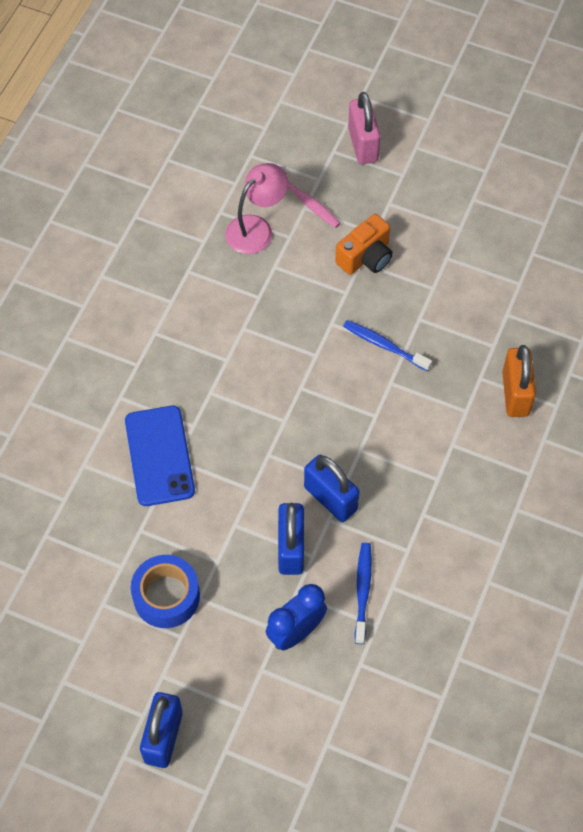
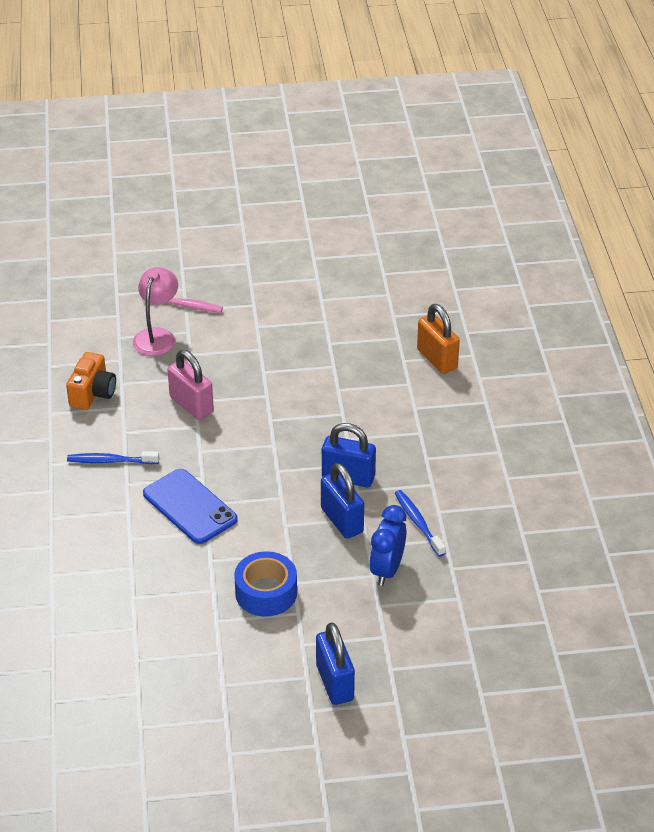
camera: 30 degrees left, 20 degrees down
(363, 144) = (202, 255): pink padlock -> pink padlock (191, 405)
(365, 257) = (258, 322): orange camera -> orange camera (93, 393)
(384, 346) = (316, 369): blue toothbrush -> blue toothbrush (111, 461)

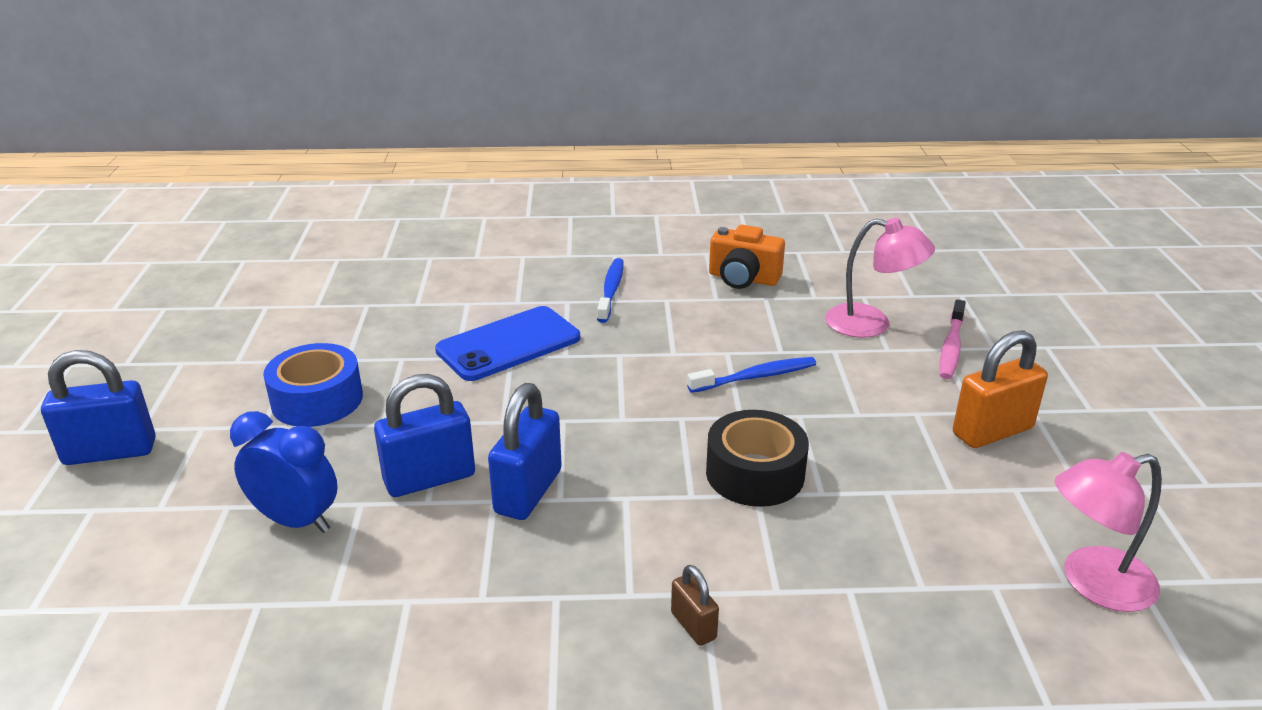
camera: 95 degrees right, 10 degrees down
(191, 405) = (717, 349): pink padlock -> none
(320, 390) = (755, 473): none -> black tape
(386, 286) = (1092, 583): none -> pink lamp
(418, 523) = (387, 569): blue toothbrush -> blue toothbrush (755, 377)
(436, 410) = (693, 625): none -> brown padlock
(437, 359) = (859, 643): orange padlock -> orange padlock (992, 431)

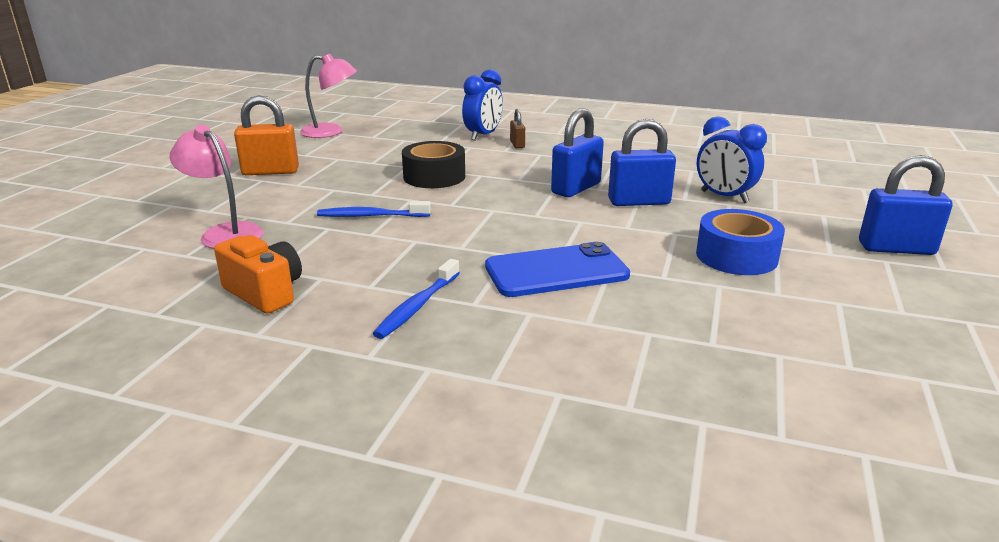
camera: 160 degrees left, 5 degrees down
(788, 652) = (483, 135): none -> blue clock
(951, 347) = (199, 210): pink toothbrush -> none

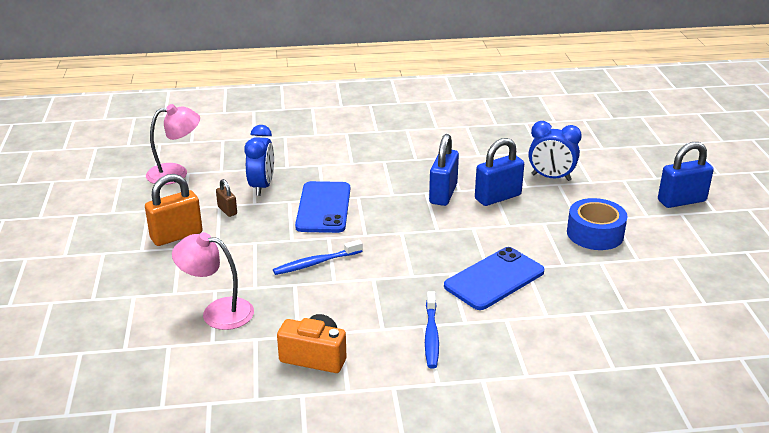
camera: 25 degrees left, 5 degrees up
(434, 177) = (323, 207): black tape -> blue phone
(483, 135) = (317, 148): blue clock -> blue clock (262, 186)
(517, 144) = (356, 153): brown padlock -> brown padlock (227, 210)

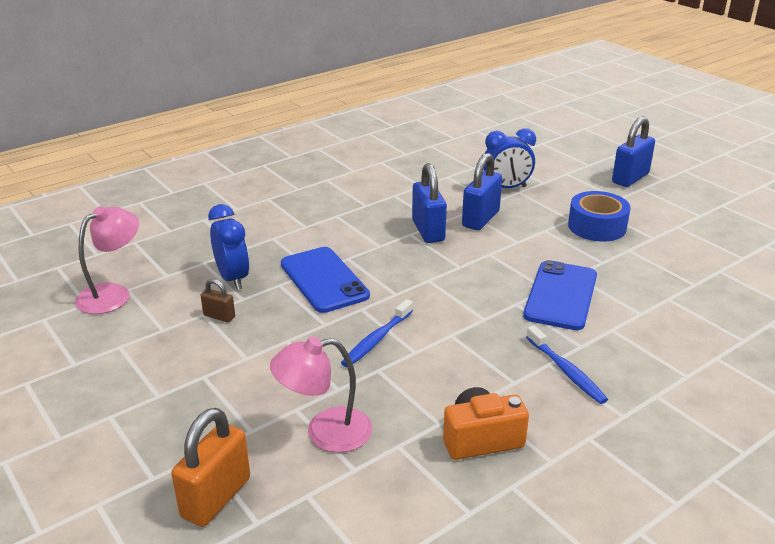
camera: 30 degrees left, 0 degrees up
(176, 236) = (186, 364): orange padlock -> orange padlock (216, 497)

